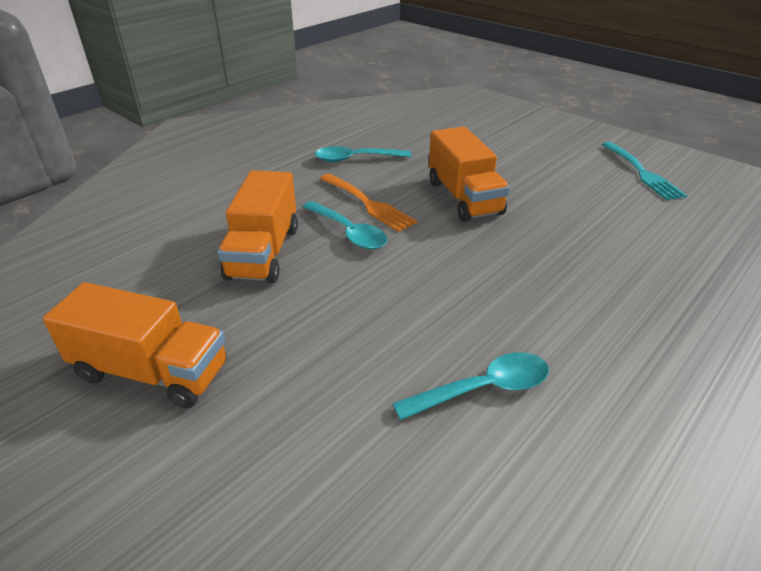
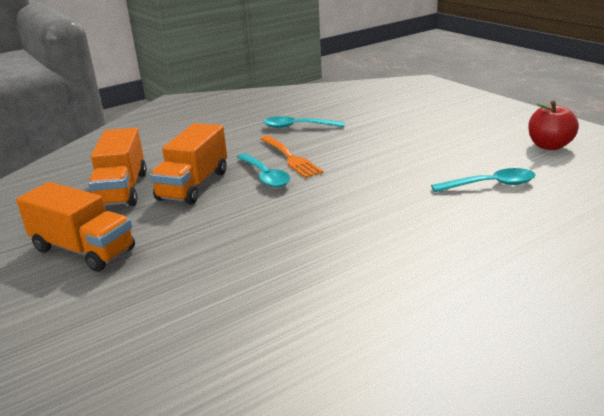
camera: 15 degrees right, 10 degrees down
(464, 198) = (373, 157): orange truck -> orange truck (122, 190)
(483, 389) = (314, 281): turquoise spoon -> turquoise spoon (490, 185)
(642, 172) = (549, 146): turquoise fork -> red apple

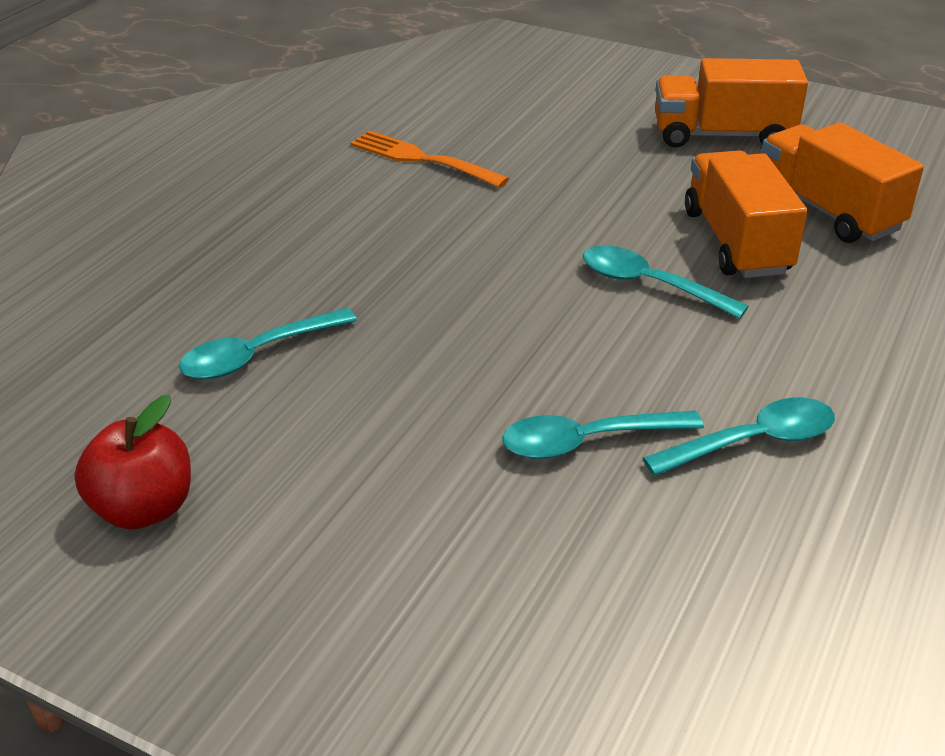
camera: 150 degrees right, 10 degrees up
(290, 158) = (656, 337): orange fork -> orange fork (422, 159)
(357, 135) = (587, 441): none -> turquoise spoon

